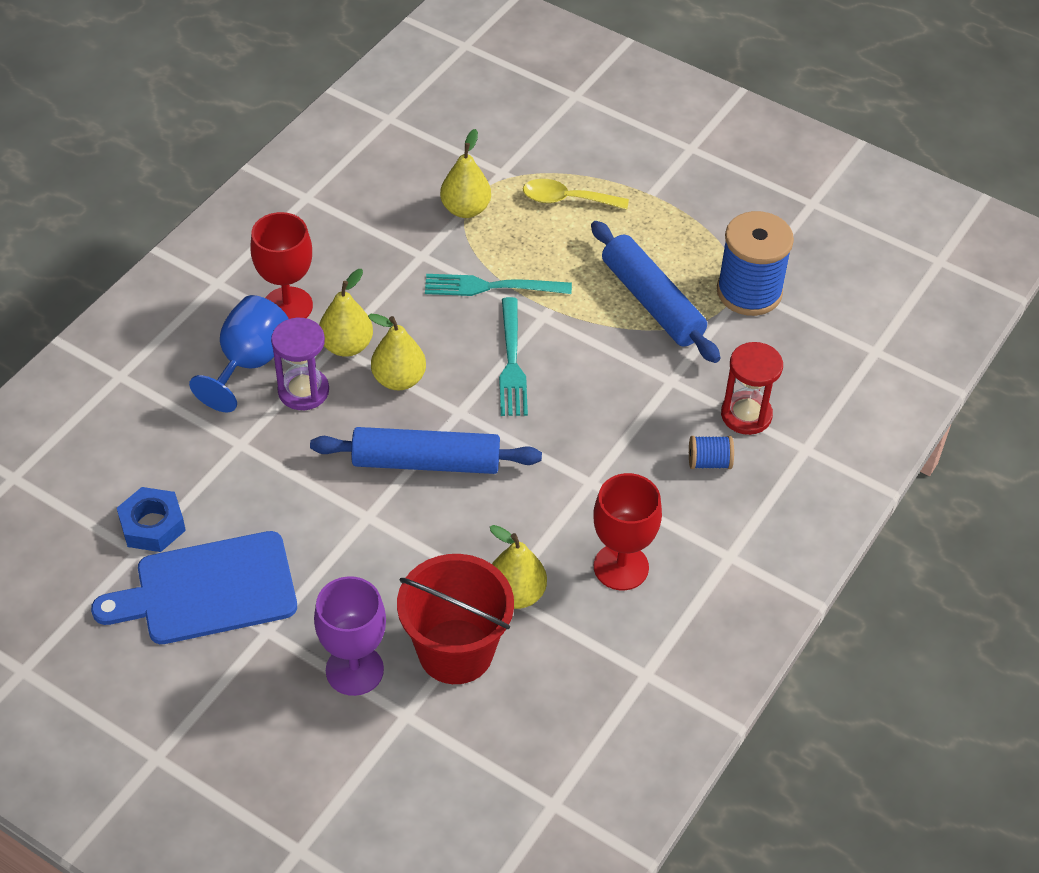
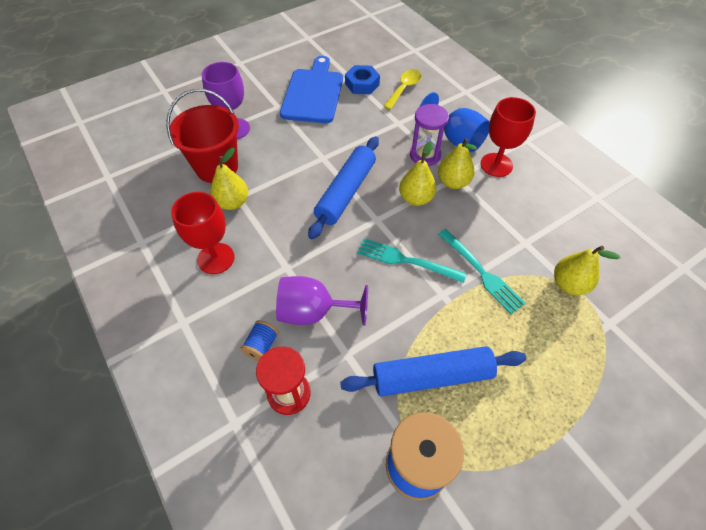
camera: 115 degrees right, 5 degrees up
(491, 287) = (481, 272): turquoise fork -> turquoise fork turned 120 degrees clockwise
(566, 199) = (568, 360): yellow spoon -> yellow spoon (404, 89)
(637, 429) = (313, 312): none -> purple goblet

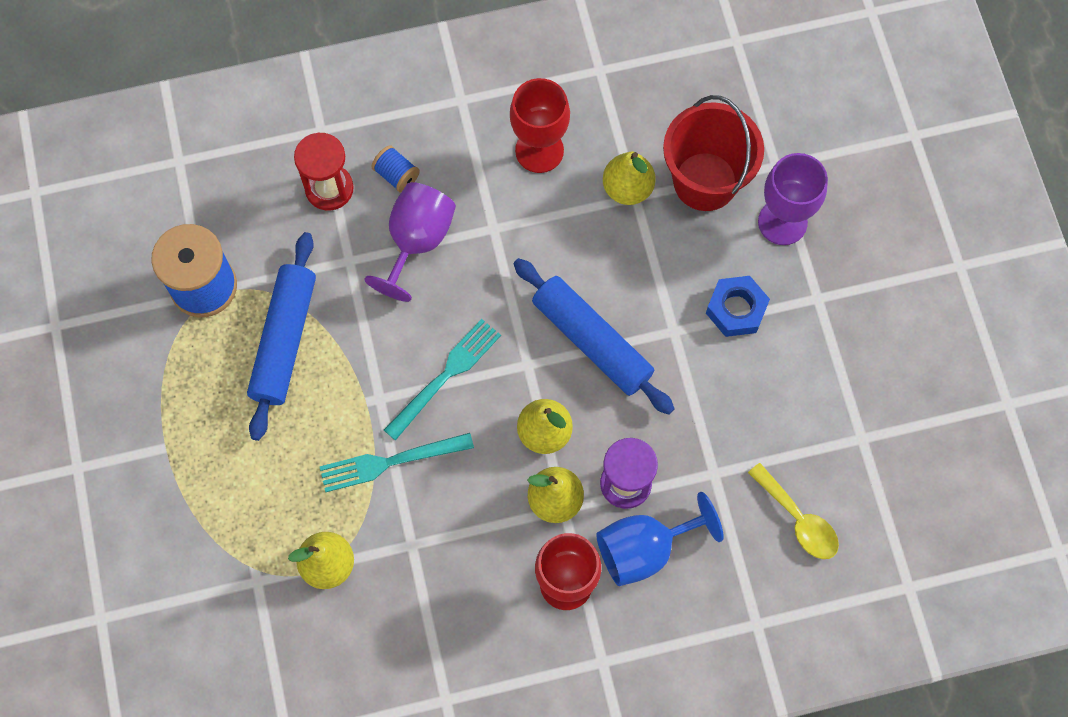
camera: 110 degrees right, 15 degrees up
(313, 93) = (834, 363): blue cutting board -> none
(362, 84) = (834, 452): blue nut -> blue nut (736, 309)

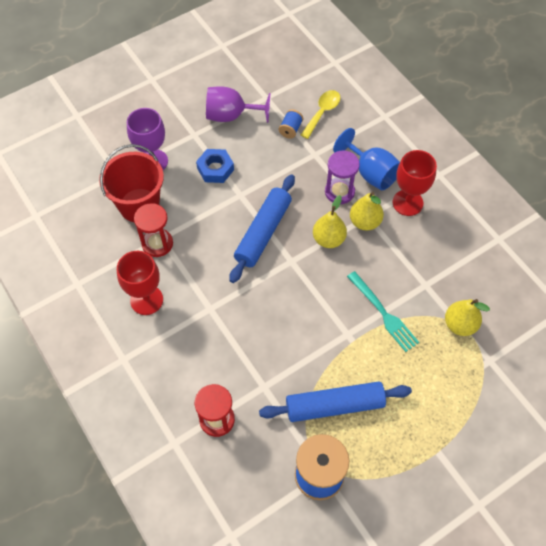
camera: 110 degrees left, 10 degrees down
(396, 175) = (192, 380): blue spool -> blue spool (290, 129)
(417, 241) = (235, 350): purple goblet -> purple goblet (231, 115)
(446, 375) = (317, 302): turquoise fork -> none
(627, 188) = (157, 243): yellow pear -> red hourglass

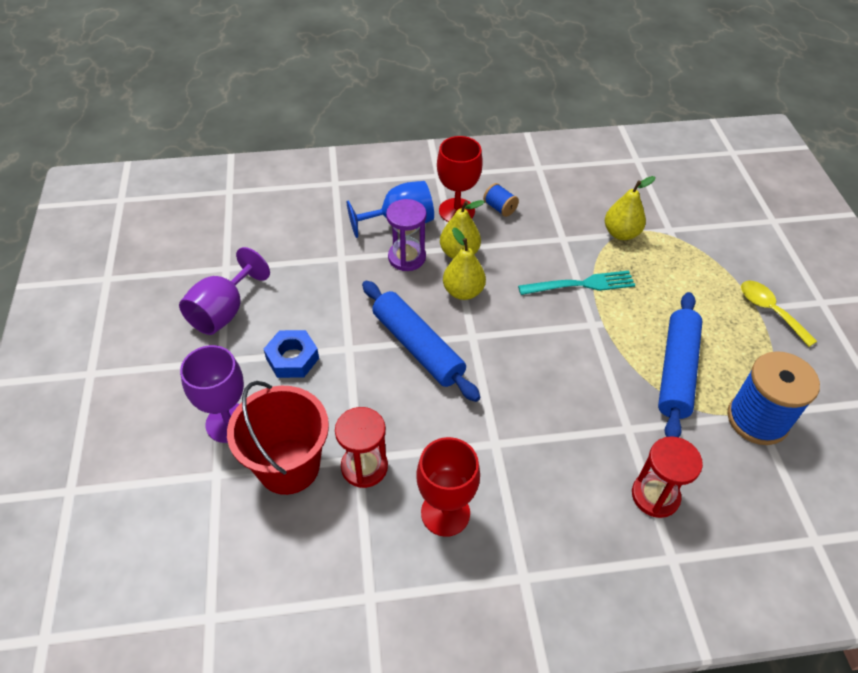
camera: 65 degrees left, 10 degrees down
(290, 129) = (290, 264): blue spool -> blue spool (500, 208)
(322, 112) = (289, 228): yellow spoon -> yellow spoon (769, 311)

